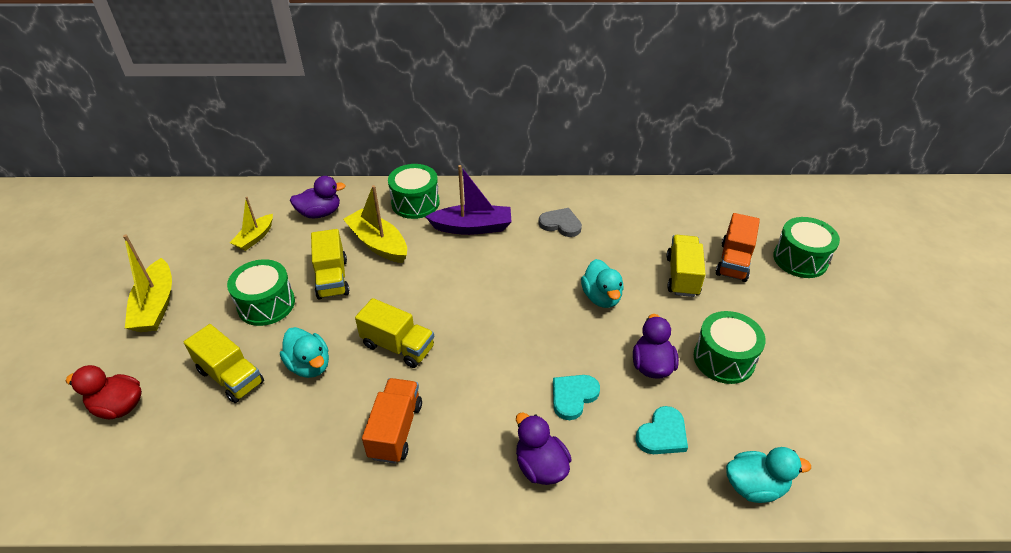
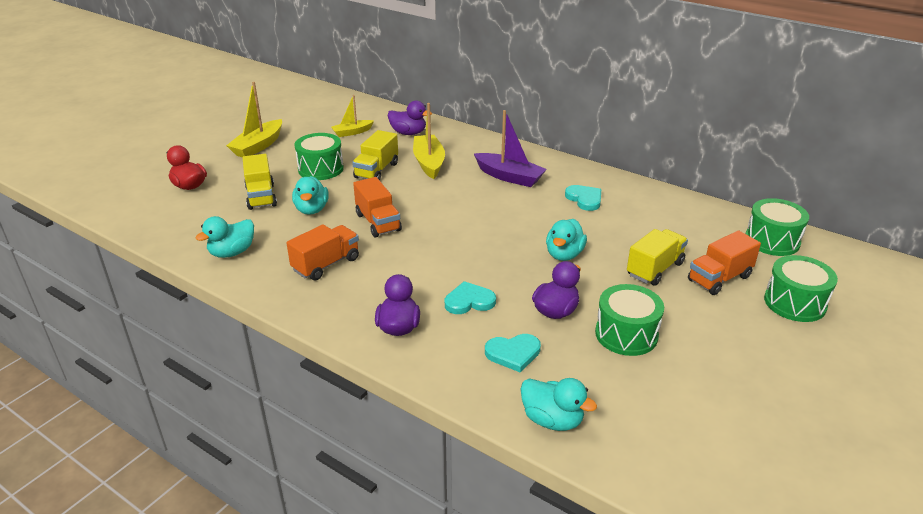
camera: 35 degrees right, 10 degrees down
(272, 474) = (232, 252): none -> turquoise duck
(398, 346) = (378, 222): yellow truck -> orange truck
(415, 203) = (482, 149): green drum -> green drum (772, 240)
(561, 224) = (584, 199): grey heart -> turquoise heart

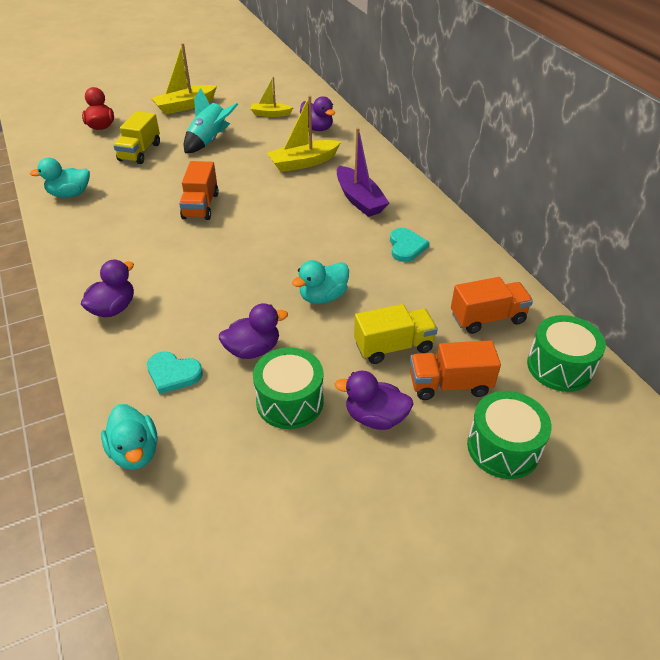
camera: 30 degrees right, 10 degrees up
(312, 209) = (164, 176): turquoise duck -> none
(321, 169) = (209, 141): green drum -> turquoise rocket
(326, 264) = (122, 230): orange truck -> orange truck (487, 318)
(376, 170) = (251, 156): yellow truck -> none
(429, 163) = (303, 163): yellow boat -> yellow boat turned 135 degrees counterclockwise
(469, 301) = (192, 308): turquoise heart -> none
(696, 319) = (375, 417): none -> purple duck

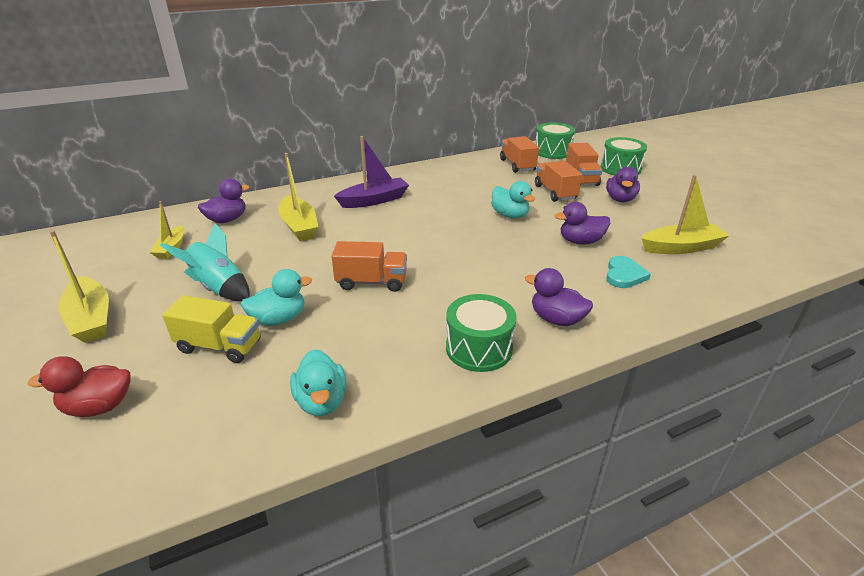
camera: 90 degrees left, 10 degrees down
(135, 452) = (710, 283): turquoise duck -> turquoise duck (279, 319)
(224, 450) = (681, 247): none -> yellow boat
(253, 349) = (580, 241): purple duck -> purple duck turned 75 degrees counterclockwise
(290, 401) = (624, 226): green drum -> green drum (479, 348)
(393, 347) = (555, 192): yellow truck -> orange truck
(406, 247) = (443, 185): turquoise heart -> none

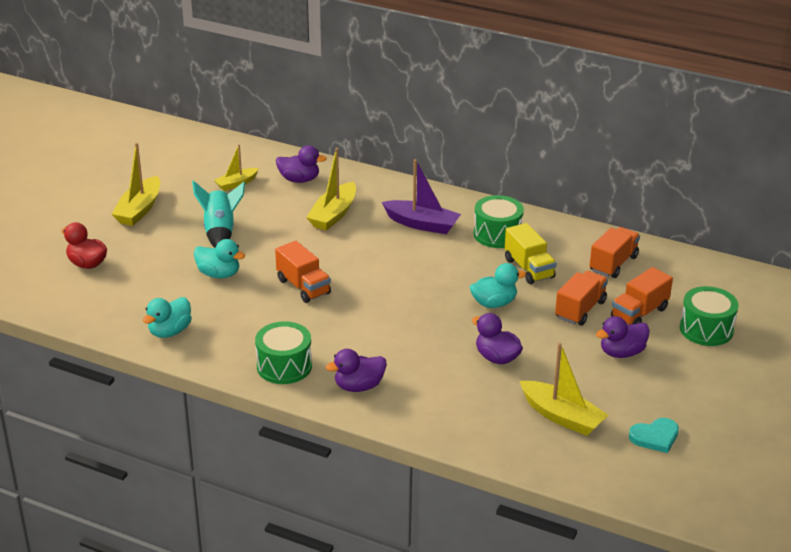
camera: 50 degrees right, 0 degrees up
(219, 346) = (170, 269): yellow truck -> yellow truck (529, 268)
(510, 215) = (494, 303): turquoise duck -> turquoise duck turned 120 degrees counterclockwise
(552, 152) = (685, 271): green drum -> green drum (497, 234)
(556, 319) = (359, 386): purple duck -> purple duck turned 105 degrees counterclockwise
(624, 275) = (467, 398): turquoise heart -> turquoise heart (655, 437)

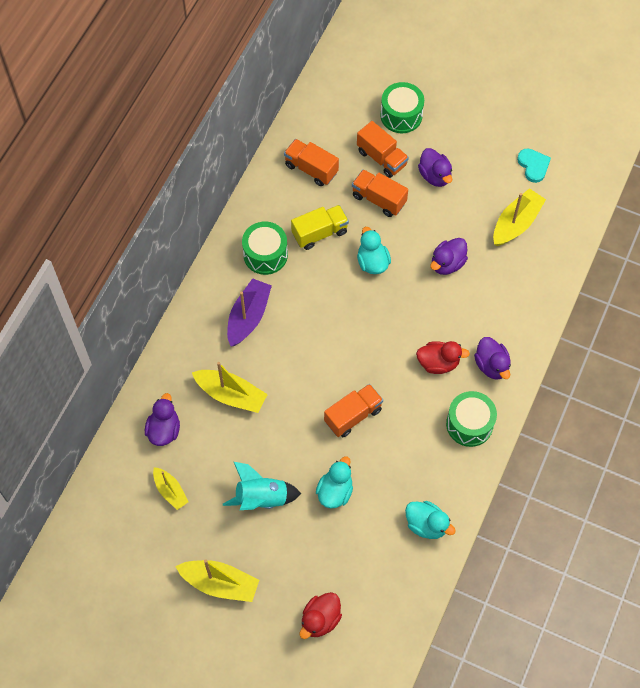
camera: 90 degrees left, 30 degrees up
(363, 346) = (438, 363): none -> red duck

